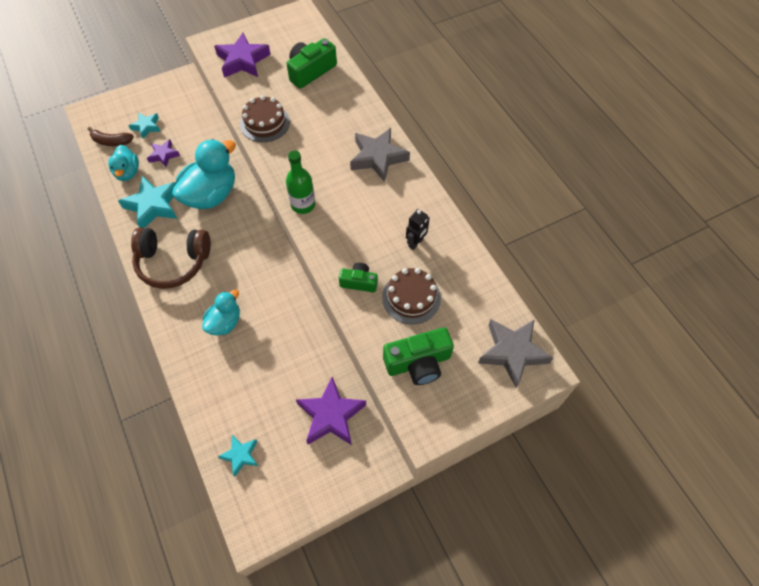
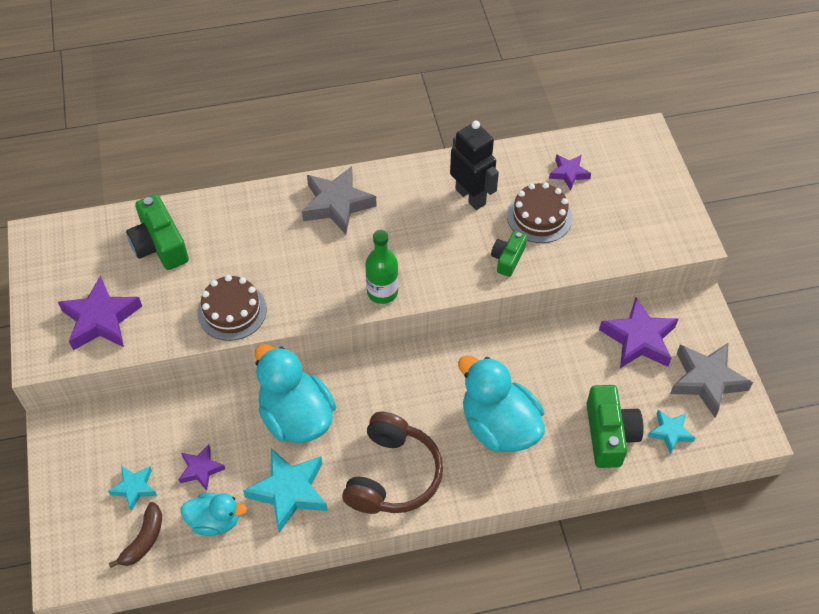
camera: 75 degrees left, 5 degrees down
(225, 322) = (499, 426): turquoise duck -> turquoise duck, size x1.74
(416, 243) = (471, 196): black robot -> black robot, size x1.73
(418, 362) = (617, 228): green camera -> green camera (609, 434)
(469, 312) = (569, 173): none -> purple star
(512, 352) = (621, 152): grey star -> grey star (706, 380)

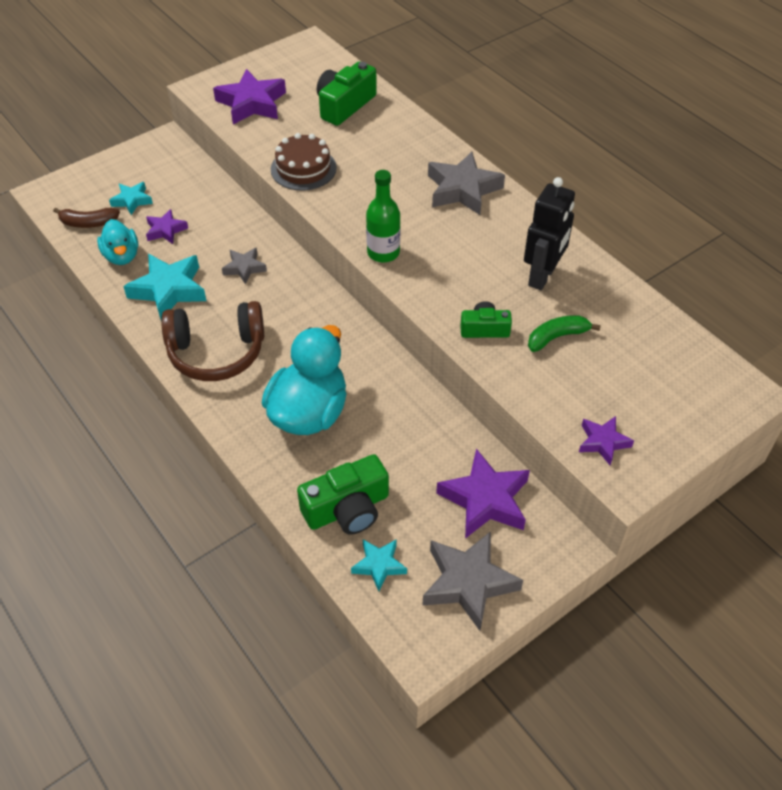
camera: 65 degrees right, 5 degrees down
(296, 417) = (244, 268): turquoise duck -> grey star
(539, 217) = (557, 337): brown cake -> green banana
(569, 173) = (635, 343): purple star -> purple star (603, 442)

